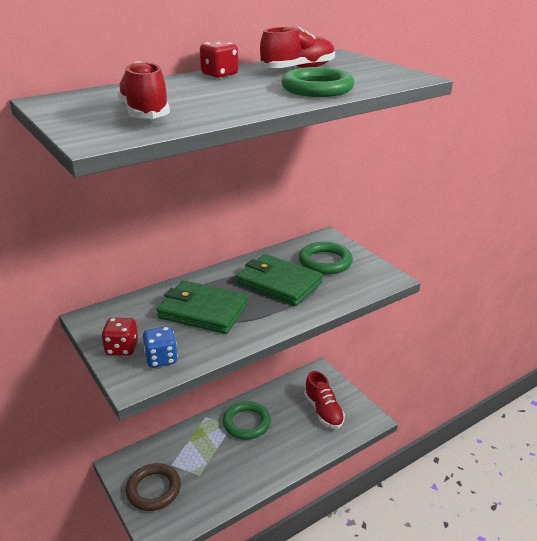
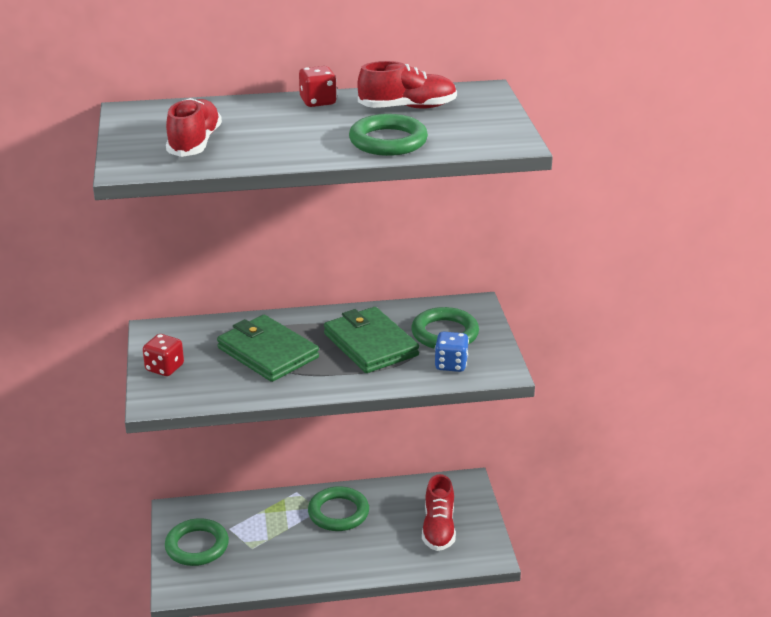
camera: 25 degrees right, 0 degrees up
(153, 489) = (197, 546): brown ring -> green ring
(161, 359) = (193, 388): blue dice -> blue dice (451, 365)

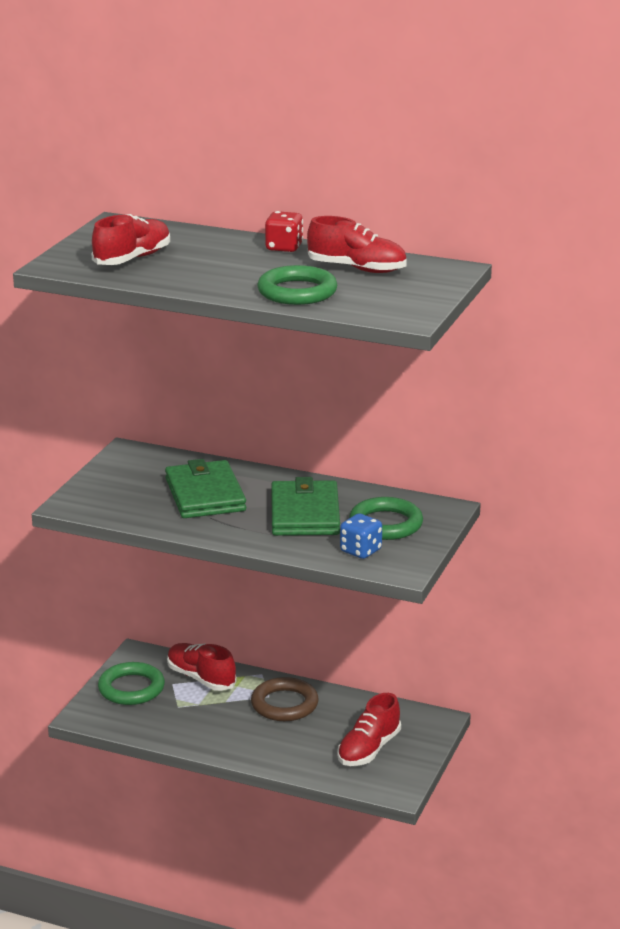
camera: 30 degrees right, 5 degrees down
(164, 368) = (105, 482): red dice -> none
(249, 514) = (201, 678): none -> red shoe
(338, 513) = (284, 704): green ring -> brown ring

